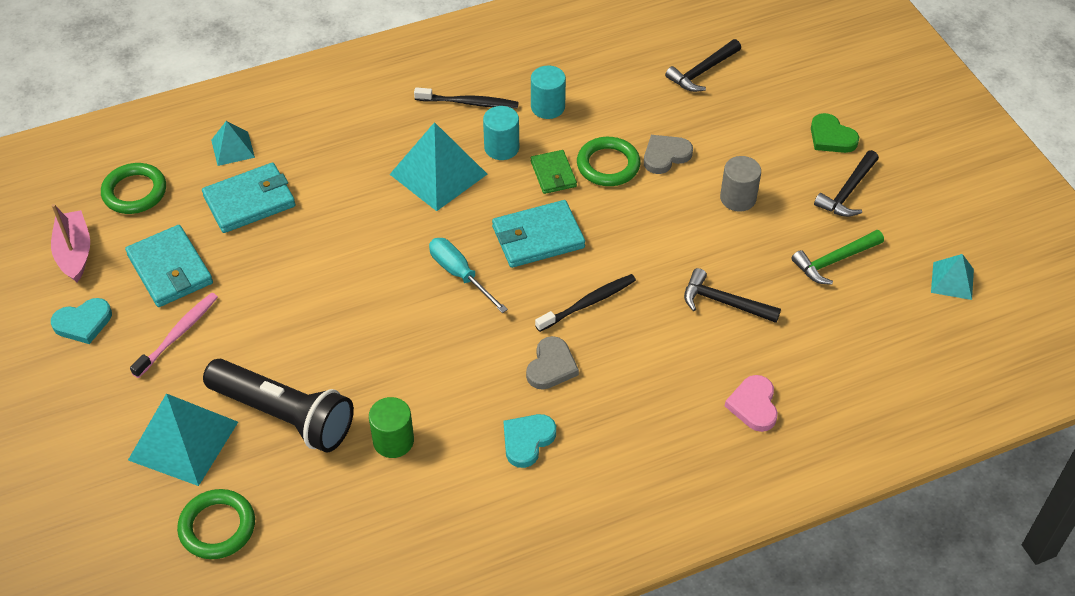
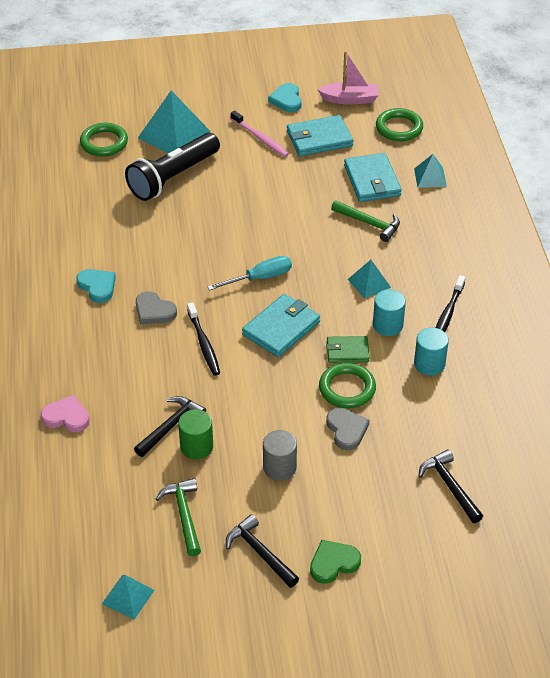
camera: 105 degrees right, 5 degrees down
(333, 190) = (369, 223): none -> green hammer
(393, 441) = (129, 223): green cylinder -> green cylinder (196, 447)
(438, 174) = (369, 283): turquoise pyramid -> turquoise pyramid, size x0.55
(538, 237) = (281, 328): turquoise wallet -> turquoise wallet turned 45 degrees clockwise

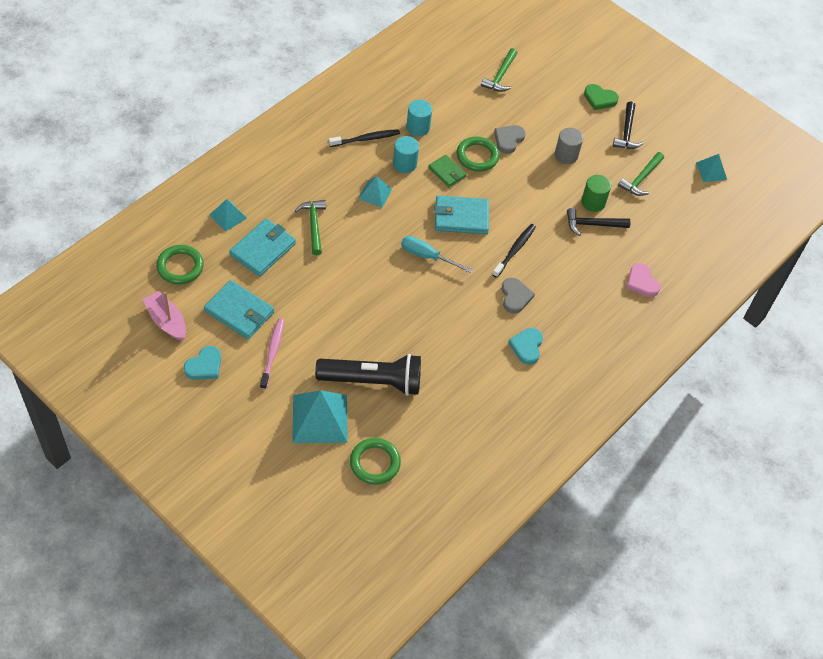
camera: 135 degrees left, 10 degrees up
(449, 486) = (500, 76): black hammer -> green hammer

